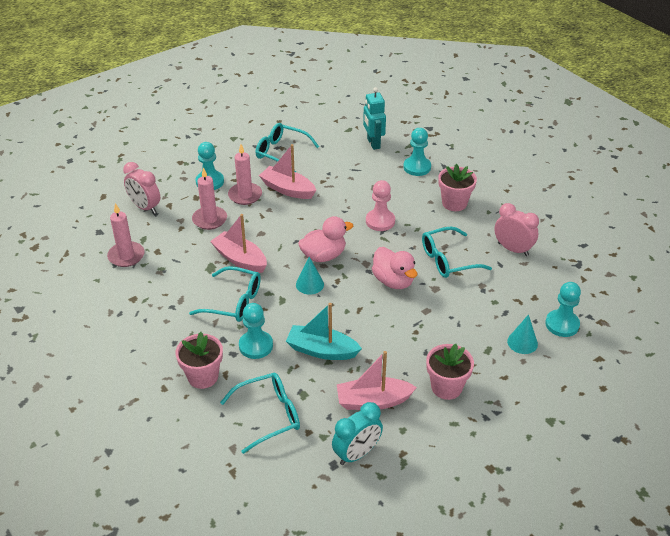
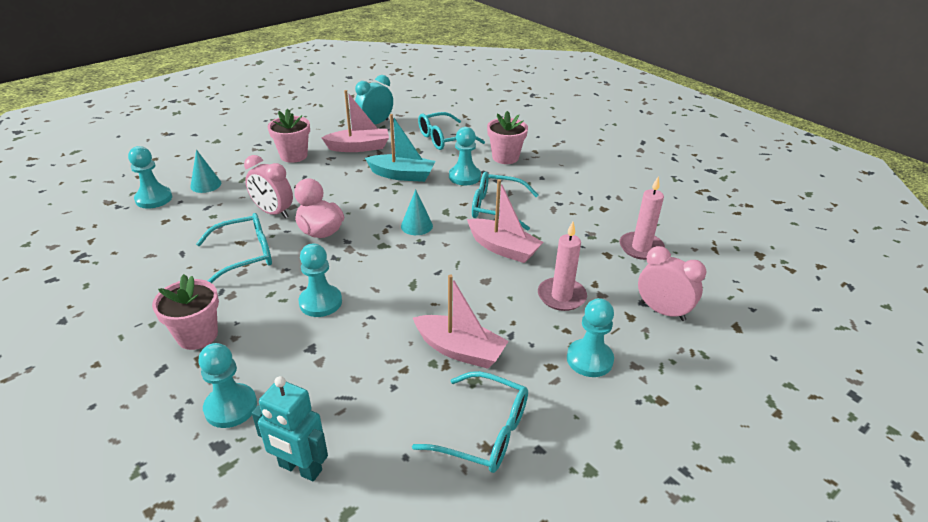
camera: 175 degrees right, 5 degrees down
(245, 195) = (524, 336): pink candle -> none
(323, 256) = (401, 255): pink duck -> none
(373, 143) = (300, 468): turquoise robot -> turquoise robot turned 135 degrees clockwise
(380, 221) = (320, 302): pink pawn -> turquoise pawn
(513, 249) = (153, 270): pink clock -> pink clock (273, 212)

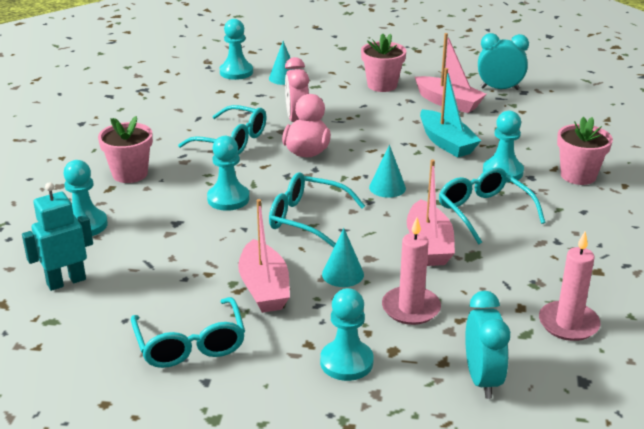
camera: 50 degrees right, 5 degrees down
(300, 468) = (66, 281): turquoise robot -> turquoise robot turned 75 degrees clockwise
(444, 139) = (544, 131): turquoise glasses -> turquoise glasses (307, 219)
(489, 303) = (343, 274): none -> turquoise cone
(662, 311) = (482, 379): pink clock -> turquoise clock

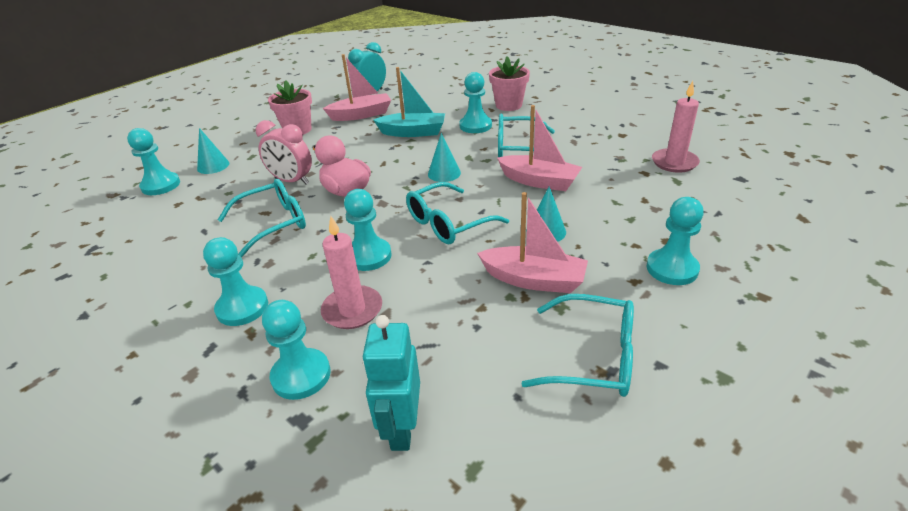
camera: 55 degrees left, 5 degrees up
(130, 174) = (242, 308): pink flower pot -> turquoise pawn
(411, 308) = (616, 215): pink candle -> pink candle (352, 310)
(482, 379) = (723, 214): turquoise clock -> none

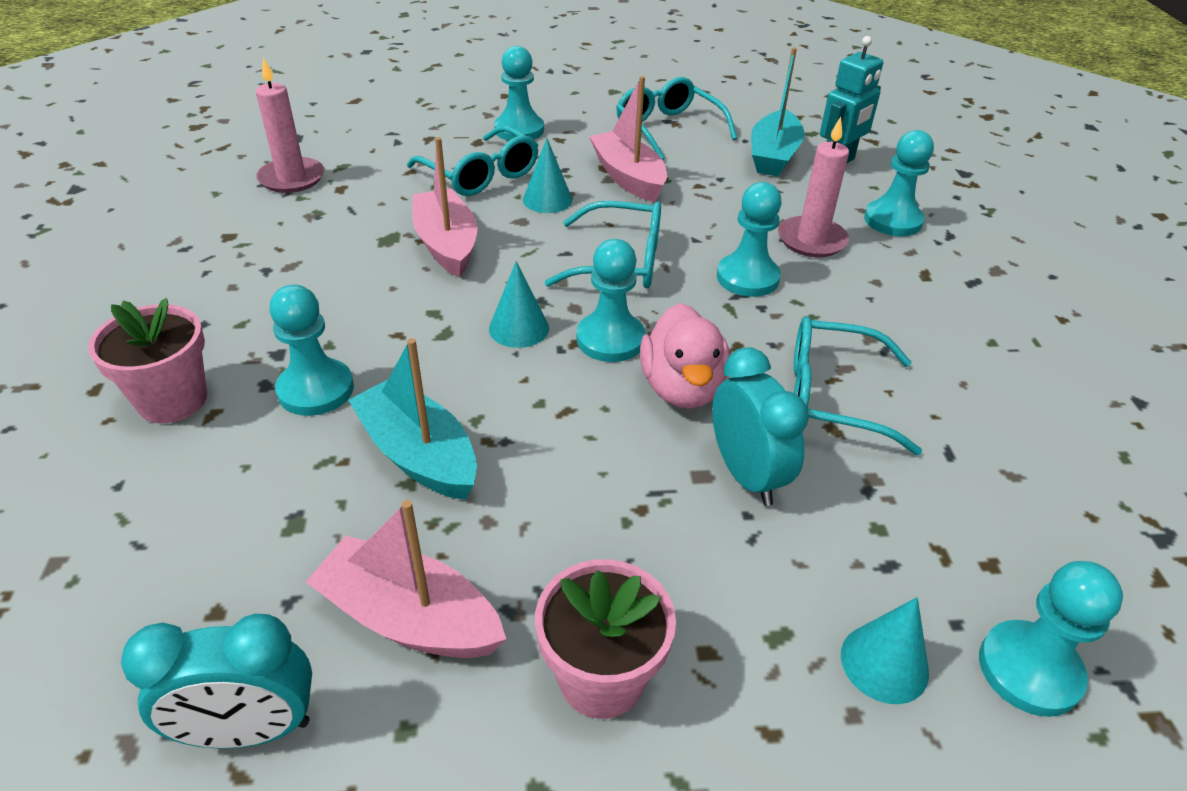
camera: 140 degrees left, 5 degrees up
(242, 308) = (926, 301): turquoise pawn -> turquoise pawn (610, 339)
(292, 181) = (746, 475): pink clock -> turquoise clock
(467, 390) = (773, 156): none -> turquoise boat
(518, 148) = (363, 302): turquoise glasses -> turquoise glasses (480, 174)

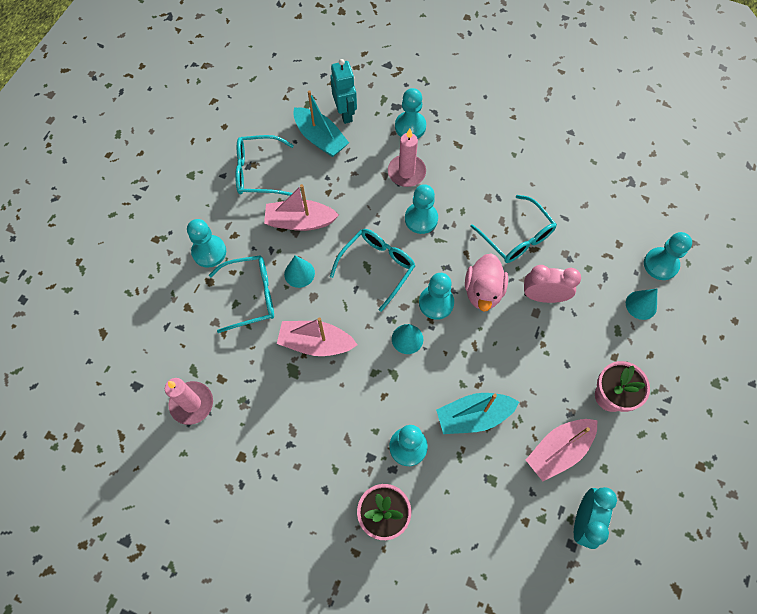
camera: 60 degrees left, 25 degrees up
(682, 388) = (483, 291): pink duck -> pink duck turned 75 degrees clockwise
(746, 475) = (543, 296): turquoise clock -> pink clock
(833, 396) = (516, 237): turquoise glasses -> turquoise glasses turned 75 degrees counterclockwise

